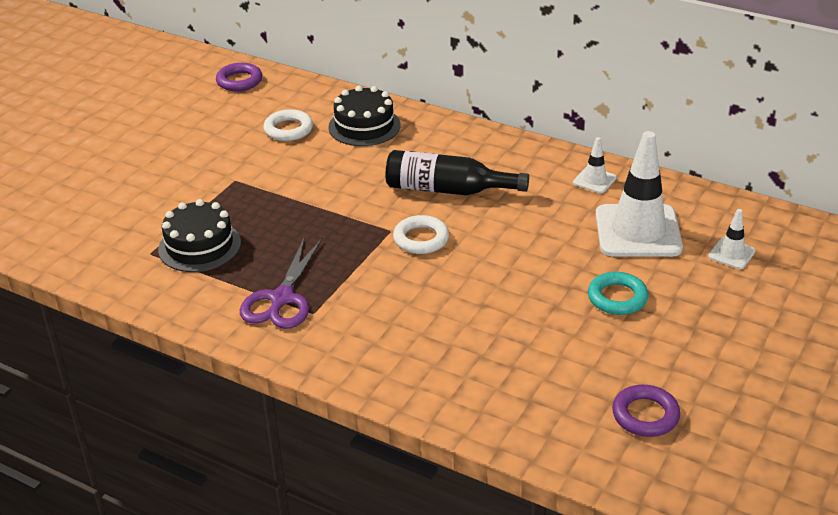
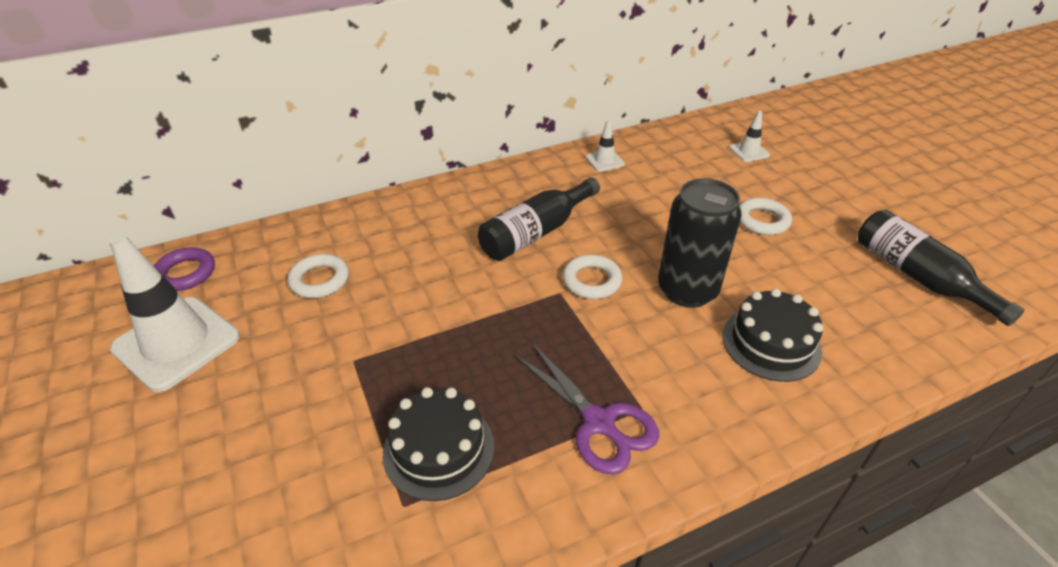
camera: 55 degrees left, 5 degrees up
(364, 126) = (382, 232): black cake -> black cake (771, 343)
(464, 289) = (687, 290): none -> black can
(617, 298) = (762, 220): turquoise ring -> white ring
(638, 231) = (687, 173): white traffic cone -> white traffic cone (176, 343)
(645, 415) = (918, 276): purple ring -> black bottle

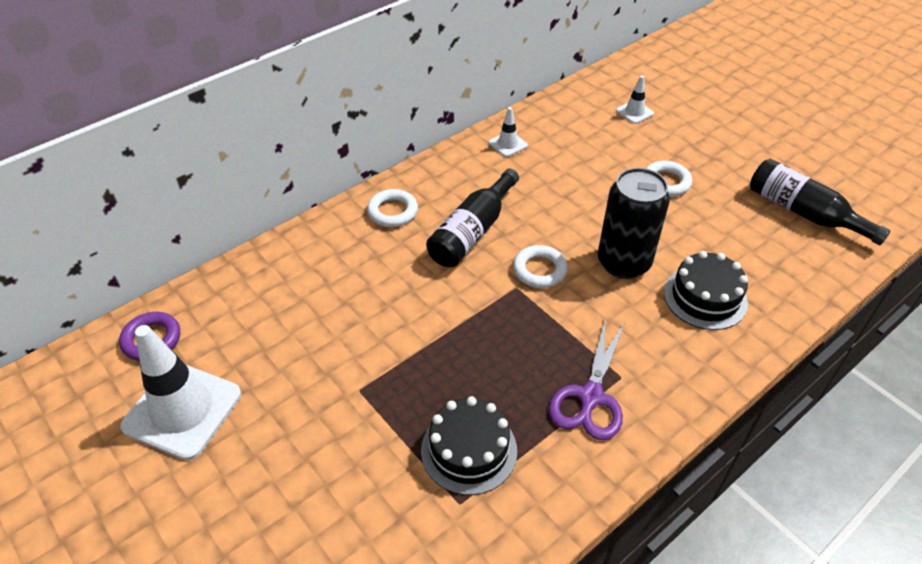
camera: 15 degrees left, 5 degrees up
(319, 280) = (289, 319): white ring -> white ring (392, 212)
(598, 422) = (590, 397): purple scissors -> purple scissors turned 75 degrees clockwise

